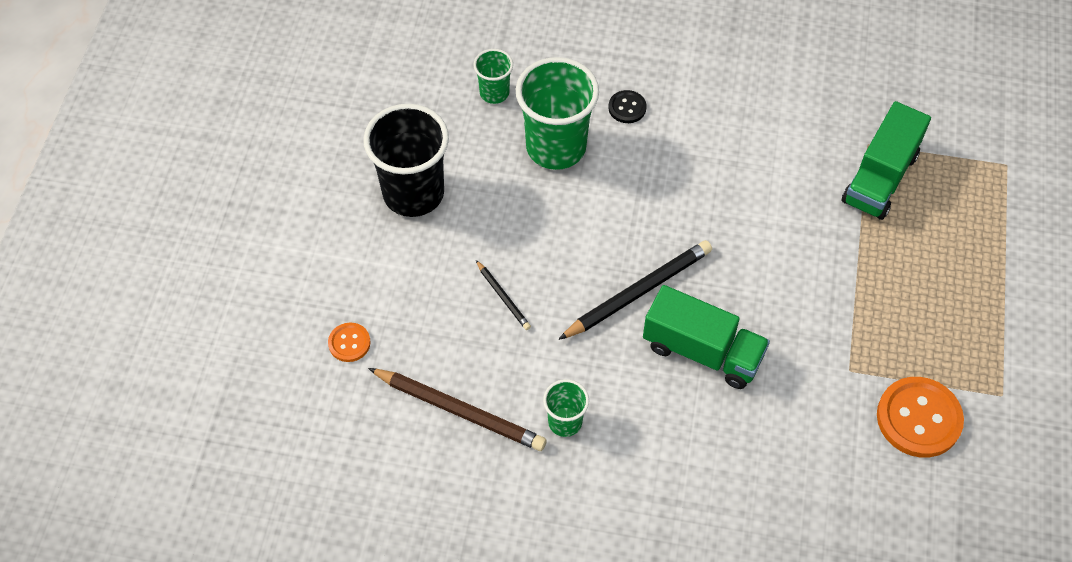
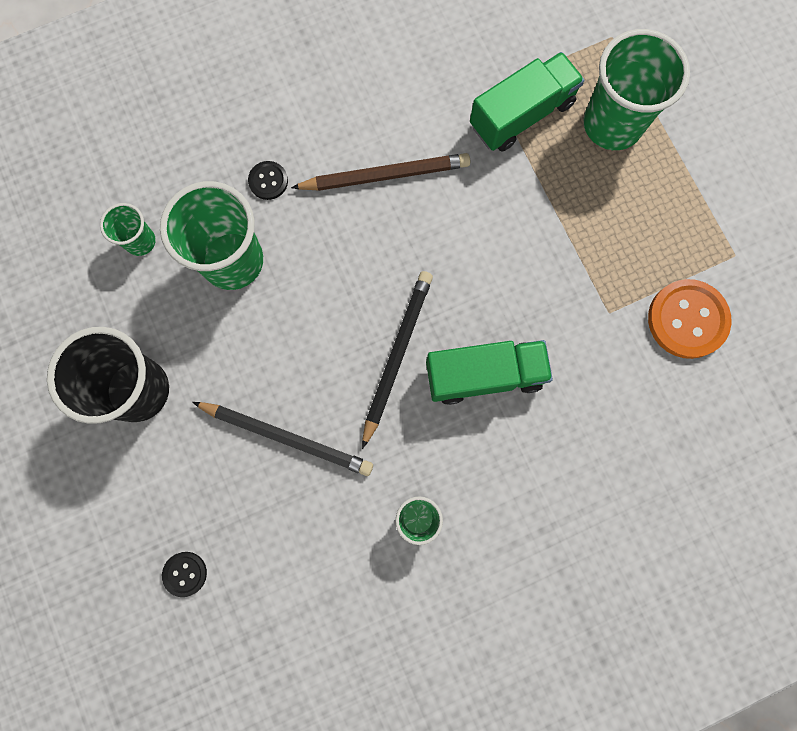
camera: 35 degrees left, 20 degrees up
(349, 343) = (185, 573): orange button -> black button
(460, 411) = (324, 570): brown pencil -> brown pencil (385, 175)
(503, 297) = (287, 437): black pencil -> black pencil, size x1.98
(880, 178) = (521, 115): green truck -> green truck turned 120 degrees counterclockwise
(958, 230) = (612, 124): none -> green cup

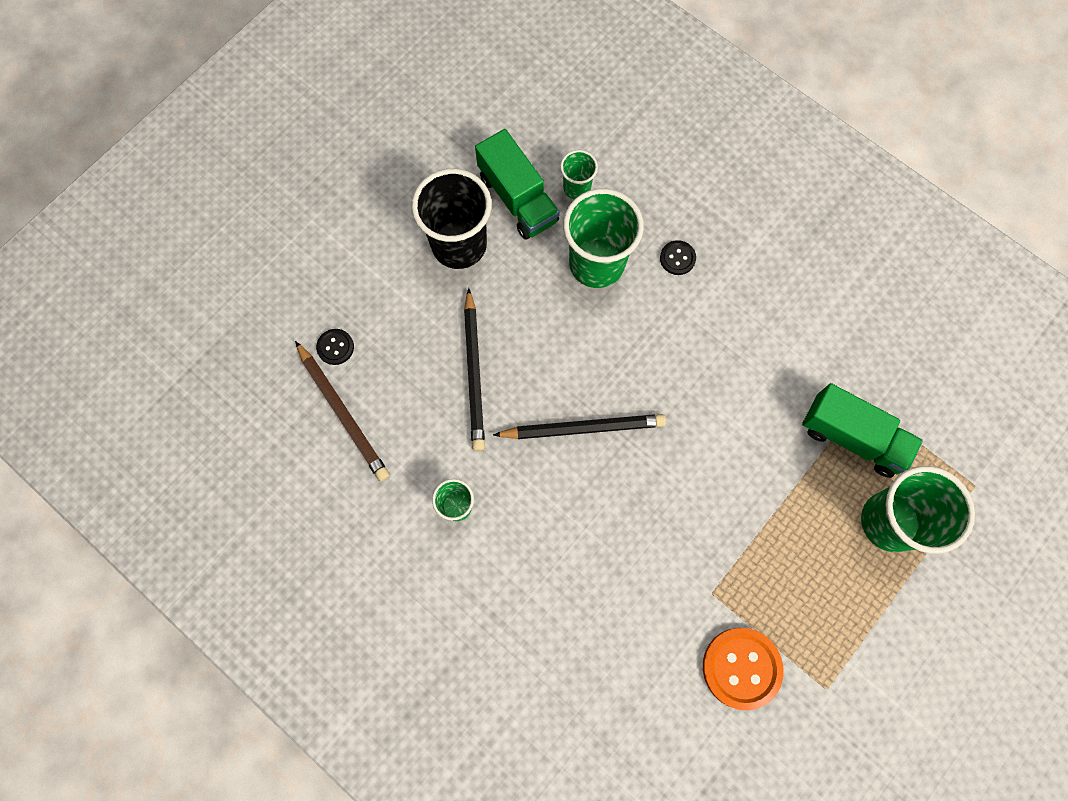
camera: 65 degrees right, 5 degrees down
(385, 175) = (733, 348): brown pencil -> brown pencil (343, 413)
(484, 375) = (602, 508): green truck -> green truck (518, 198)

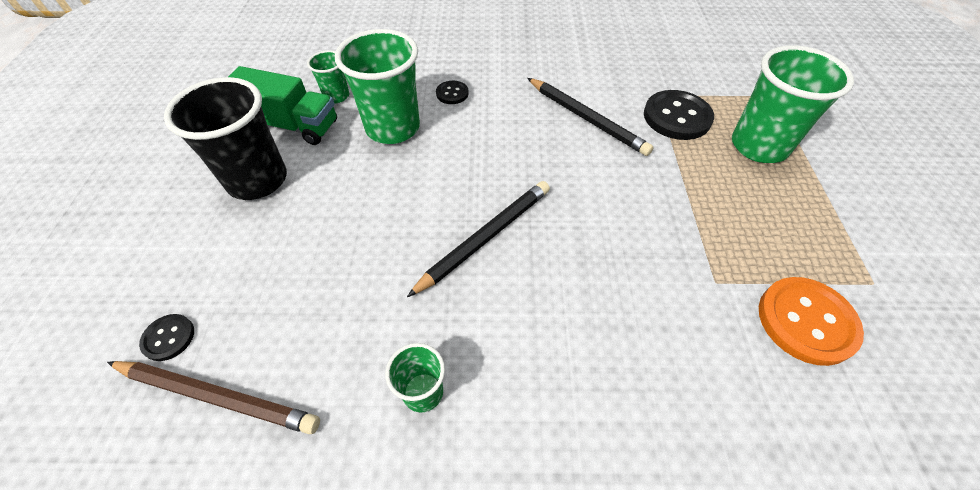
camera: 40 degrees left, 20 degrees down
(474, 373) = (346, 262): black pencil -> black pencil (587, 118)
(852, 437) = (677, 117): green truck -> black button

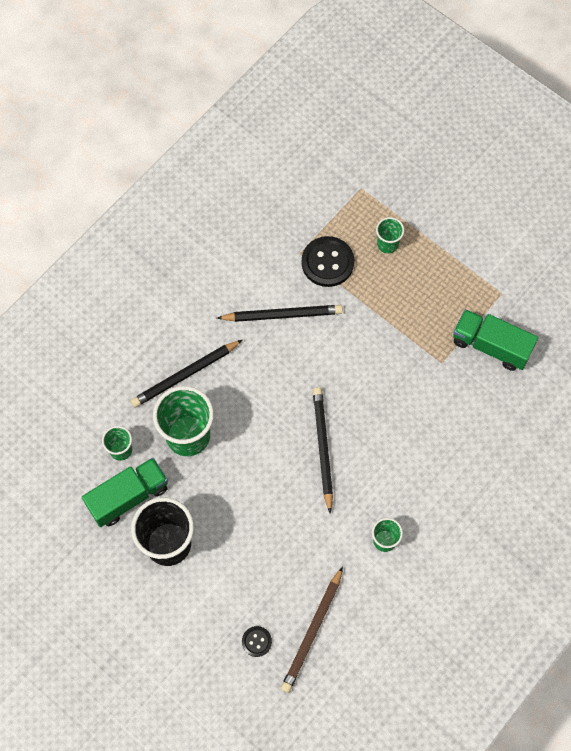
camera: 50 degrees left, 15 degrees up
(218, 396) = (312, 632): brown pencil -> brown pencil turned 150 degrees clockwise
(452, 93) = (185, 375): black button -> black pencil
(758, 146) = (387, 244): green cup -> green cup, size x0.50
(806, 321) = (491, 346): orange button -> green truck

